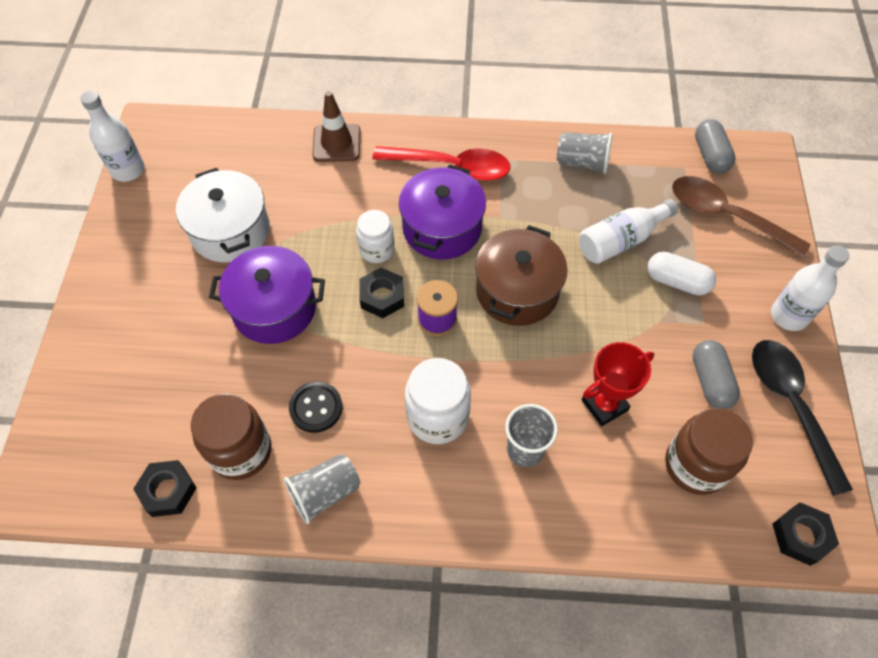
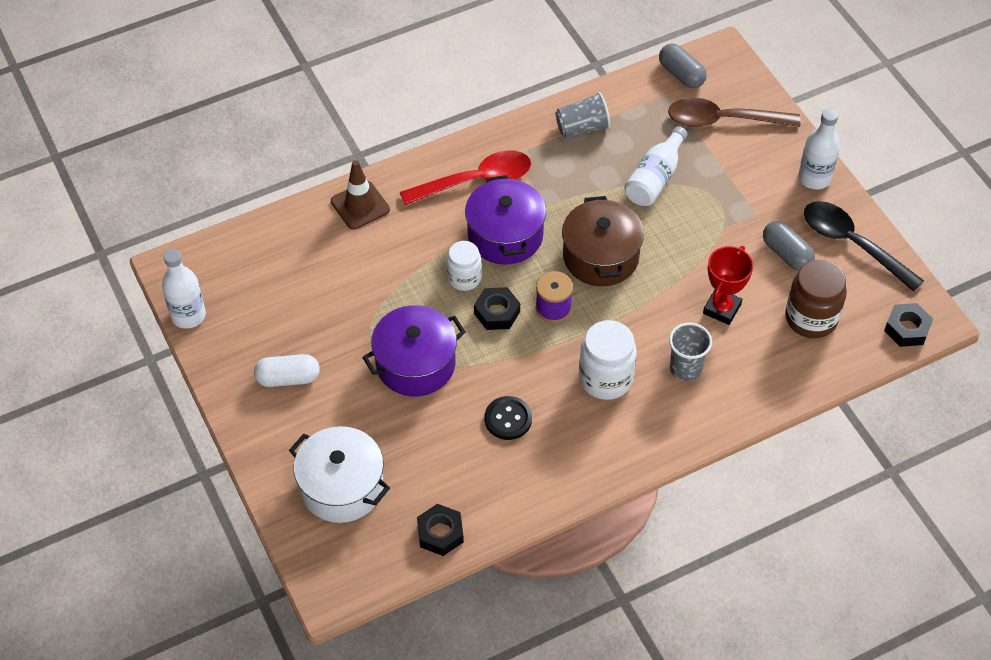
camera: 30 degrees left, 5 degrees down
(230, 231) = (327, 322): white pot -> white pot (342, 487)
(241, 451) = (474, 478): brown jar -> none
(325, 492) = (560, 472): grey cup -> none
(677, 281) = (717, 191): white capsule -> white capsule (288, 378)

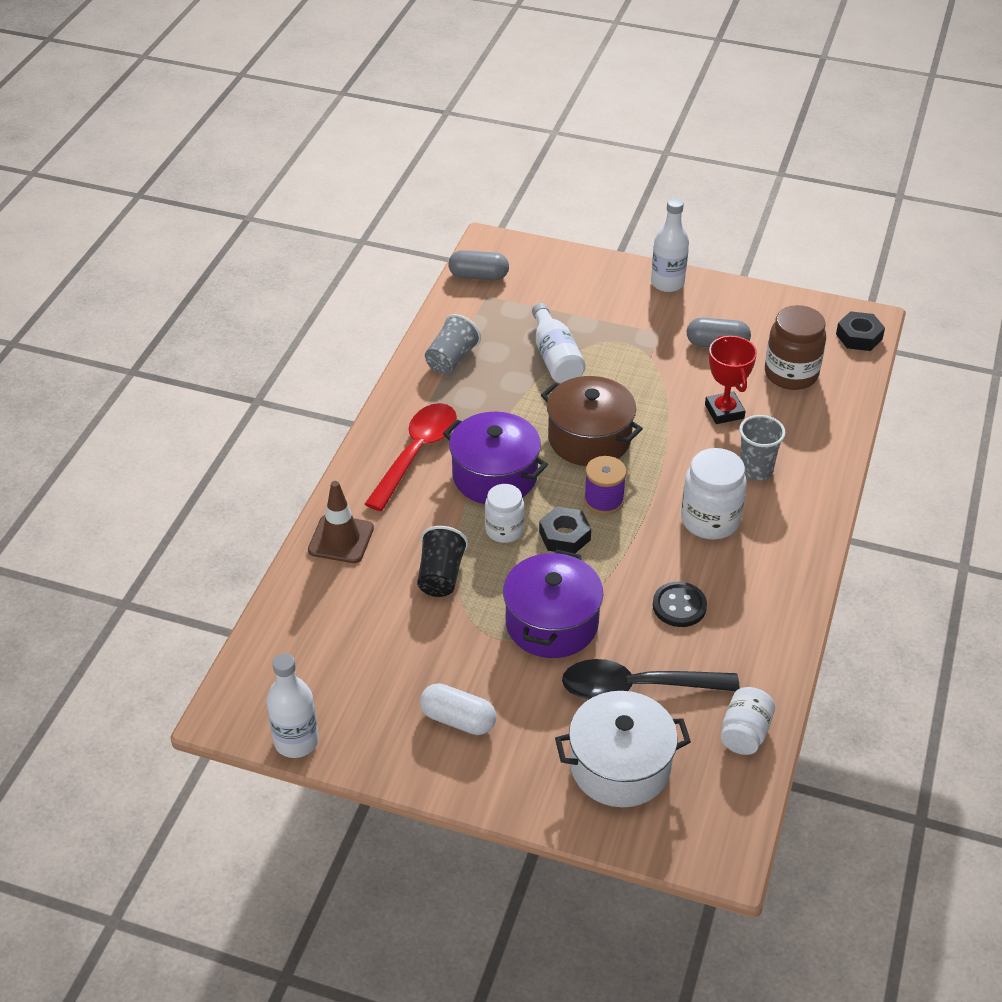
camera: 45 degrees left, 10 degrees down
(288, 378) = (458, 719): white capsule -> white capsule turned 75 degrees clockwise
(389, 278) = (441, 576): none -> black cup
(440, 533) = (744, 733): black nut -> white jar
(723, 120) = (552, 287): brown spoon -> none
(852, 244) = (750, 308): black spoon -> black spoon (636, 687)

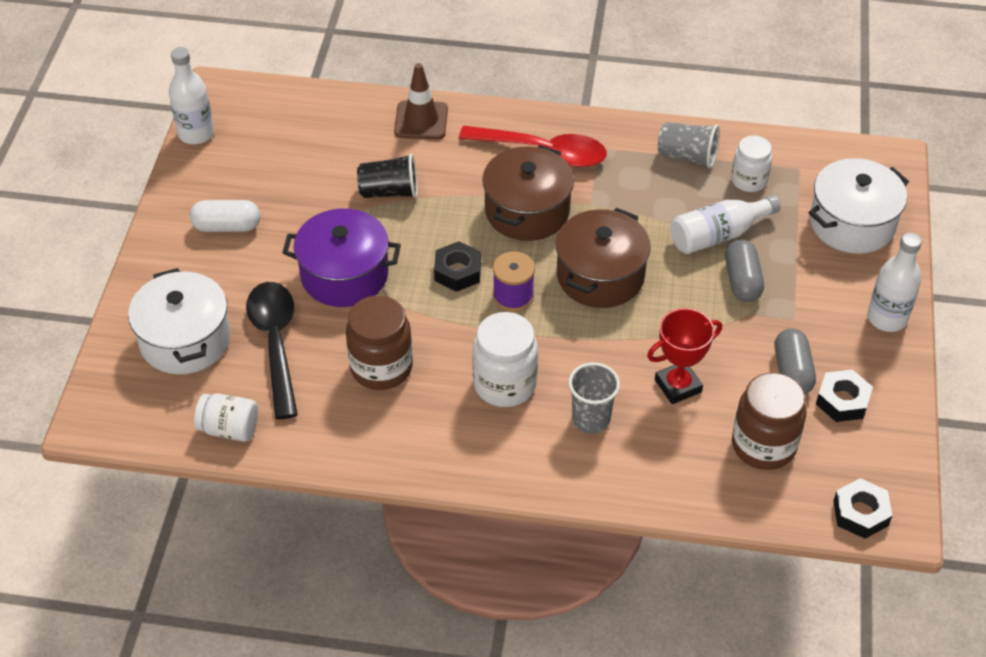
camera: 80 degrees right, 5 degrees up
(458, 719) = (227, 226): white capsule -> white capsule turned 75 degrees clockwise
(478, 276) = (830, 158): grey capsule -> grey capsule (742, 281)
(495, 476) = (527, 211): purple pot -> brown pot
(504, 530) = (456, 227): white jar -> white jar (749, 180)
(559, 280) = (852, 223): none -> white pot
(679, 606) = (381, 367): black button -> brown jar
(749, 323) = (842, 400): none -> black nut

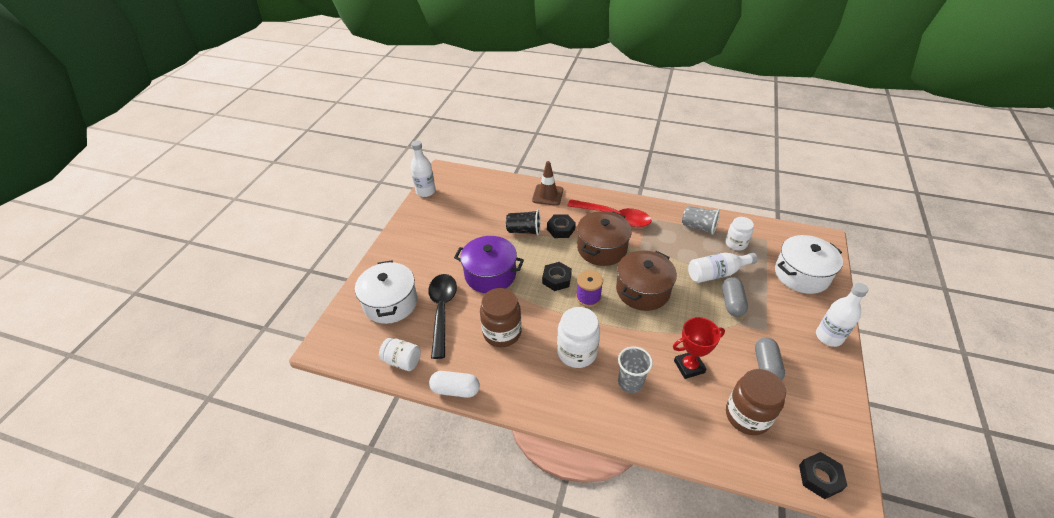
camera: 10 degrees right, 5 degrees down
(227, 226) = (430, 241): white capsule -> white capsule (455, 390)
(842, 400) = (801, 390): black nut -> black nut (561, 229)

